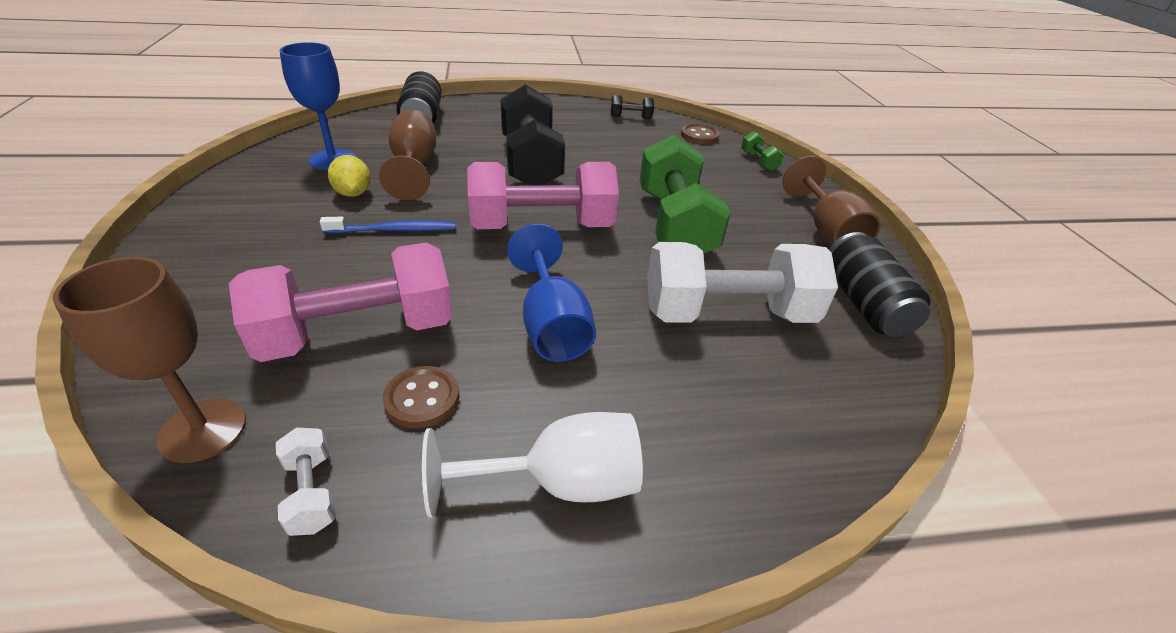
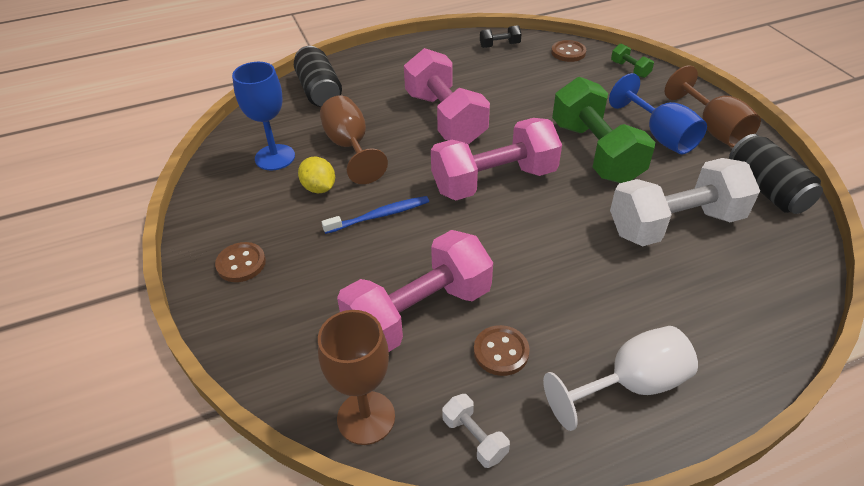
camera: 10 degrees left, 5 degrees up
(214, 240) = (241, 263): none -> brown button
(531, 163) = (445, 118): black dumbbell -> pink dumbbell
(552, 325) = (555, 268): blue goblet -> blue goblet (660, 136)

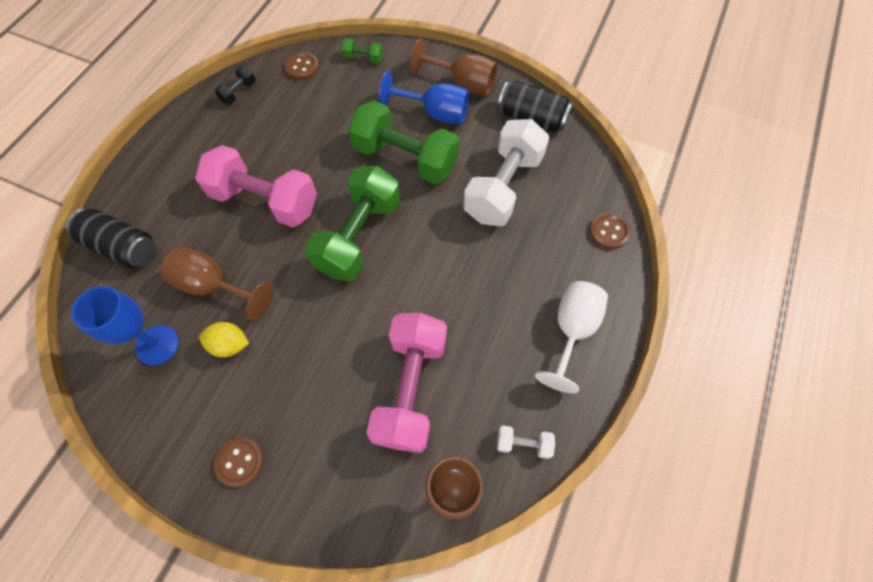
camera: 45 degrees left, 20 degrees up
(380, 215) = (305, 332): blue toothbrush -> none
(494, 181) = (359, 236): pink dumbbell -> green dumbbell
(501, 352) = (485, 371): brown button -> brown button (609, 232)

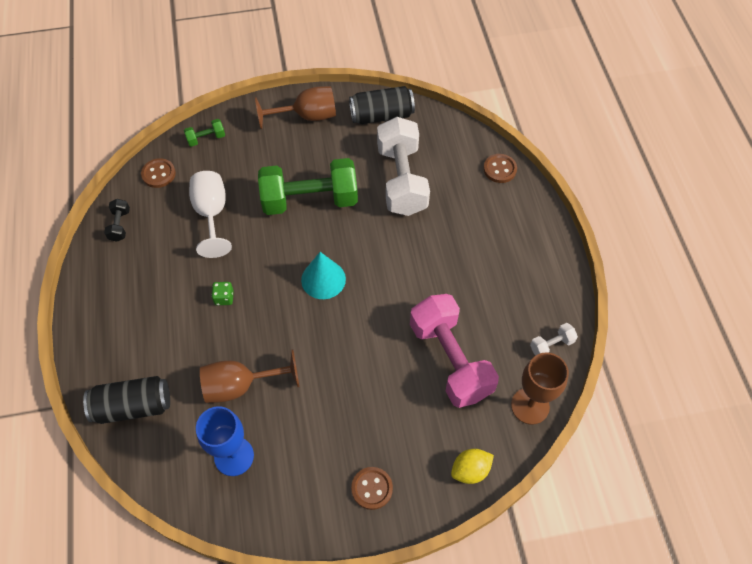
camera: 35 degrees left, 5 degrees down
(230, 345) = (292, 418): yellow lemon -> yellow lemon (470, 470)
(265, 201) = (224, 298): pink dumbbell -> green dice
(359, 236) = (323, 279): green dumbbell -> turquoise cone
(435, 113) = (304, 152): blue goblet -> none
(571, 331) = (526, 252): white goblet -> white goblet (212, 214)

